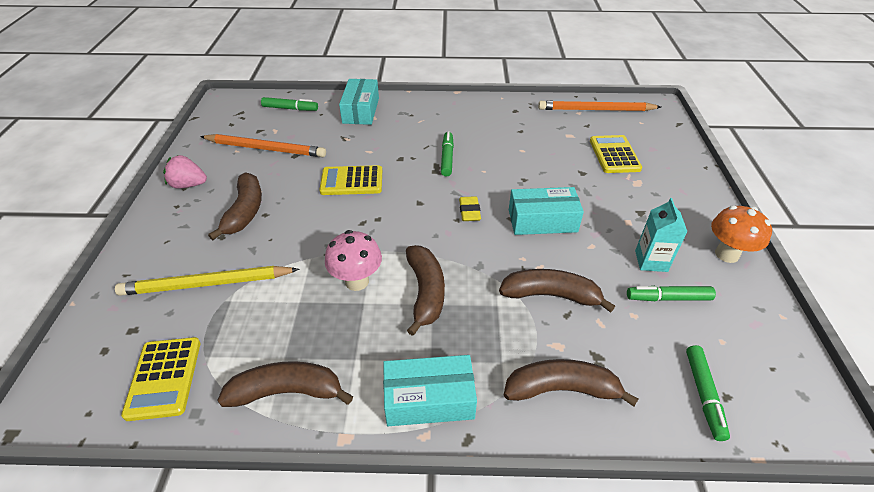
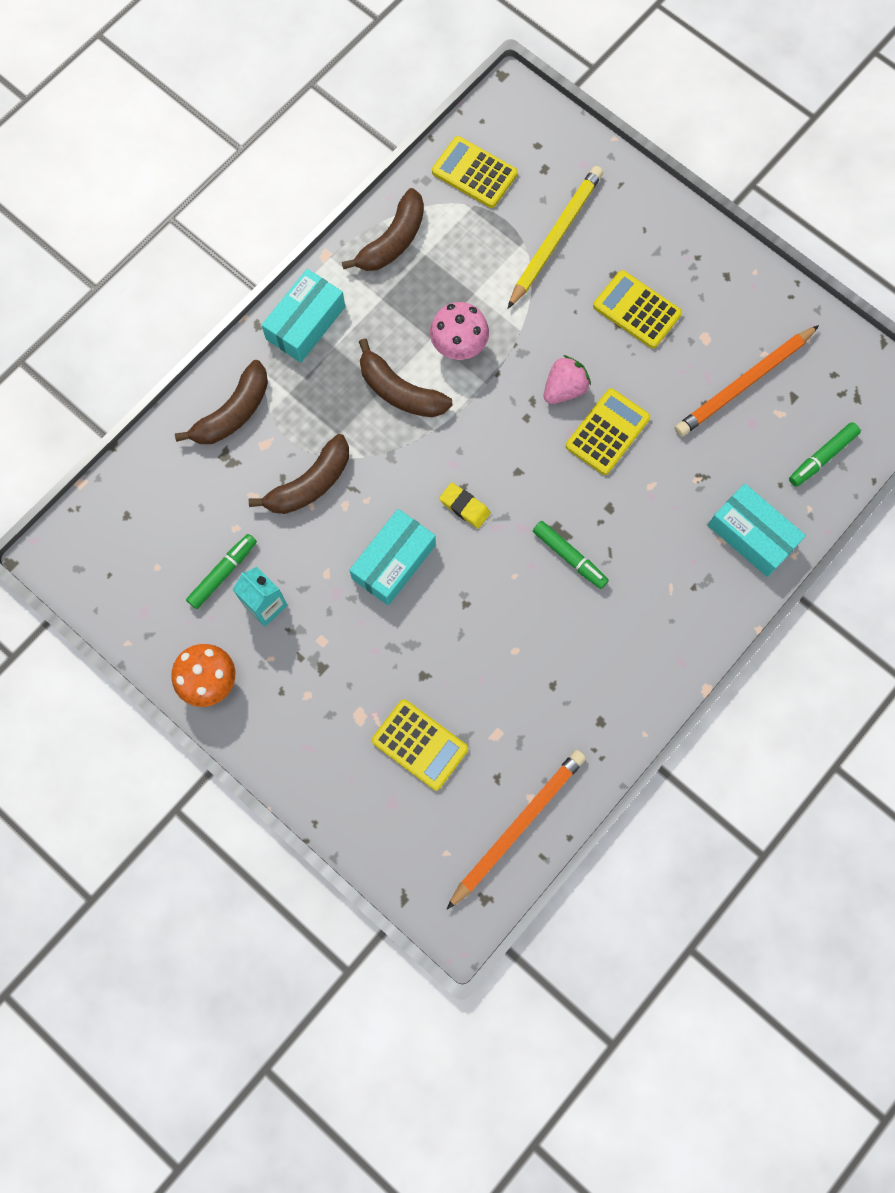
camera: 130 degrees right, 30 degrees up
(188, 185) = (728, 281): pink strawberry -> pink strawberry (564, 389)
(245, 212) = (637, 310): brown banana -> yellow calculator
(703, 395) = (142, 501): green marker -> none

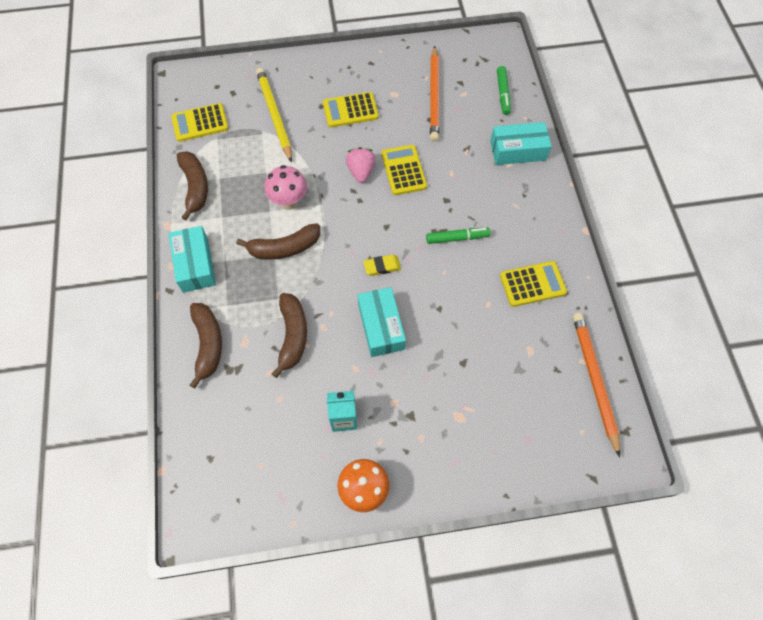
camera: 50 degrees left, 10 degrees down
(223, 573) = (301, 428): green marker -> none
(420, 744) = (504, 396): yellow calculator -> yellow calculator (532, 284)

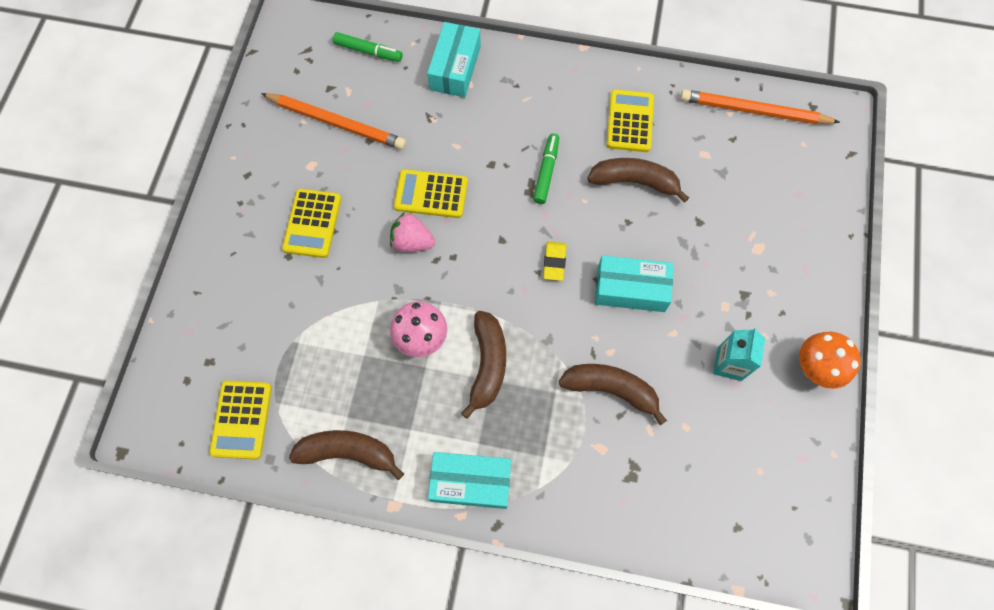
camera: 70 degrees left, 5 degrees up
(208, 344) = (591, 494): brown banana -> brown banana (635, 182)
(274, 115) = (276, 318): yellow pencil -> none

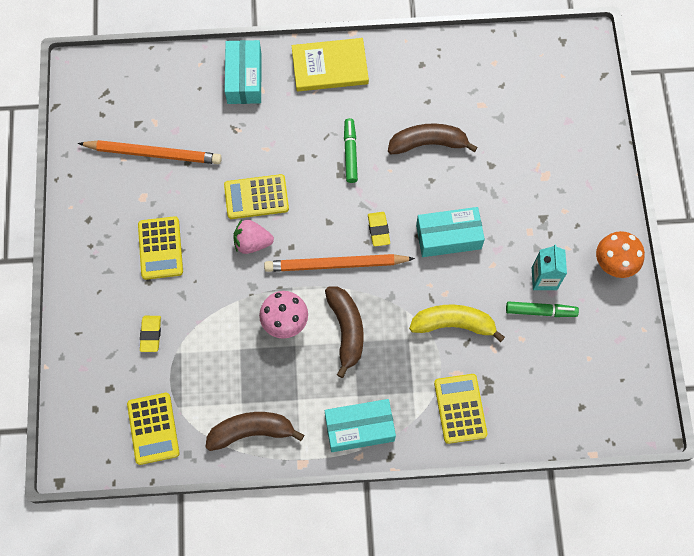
camera: 15 degrees left, 0 degrees up
(272, 314) = (151, 334): none -> yellow eraser
(368, 51) = (162, 81): green marker -> green marker (540, 311)
(549, 77) = (330, 67): none -> yellow book
(611, 389) = (454, 324): brown banana -> yellow banana
(630, 121) = (410, 91): yellow calculator -> yellow calculator (460, 408)
(754, 111) = (514, 56): orange pencil -> orange pencil (336, 264)

